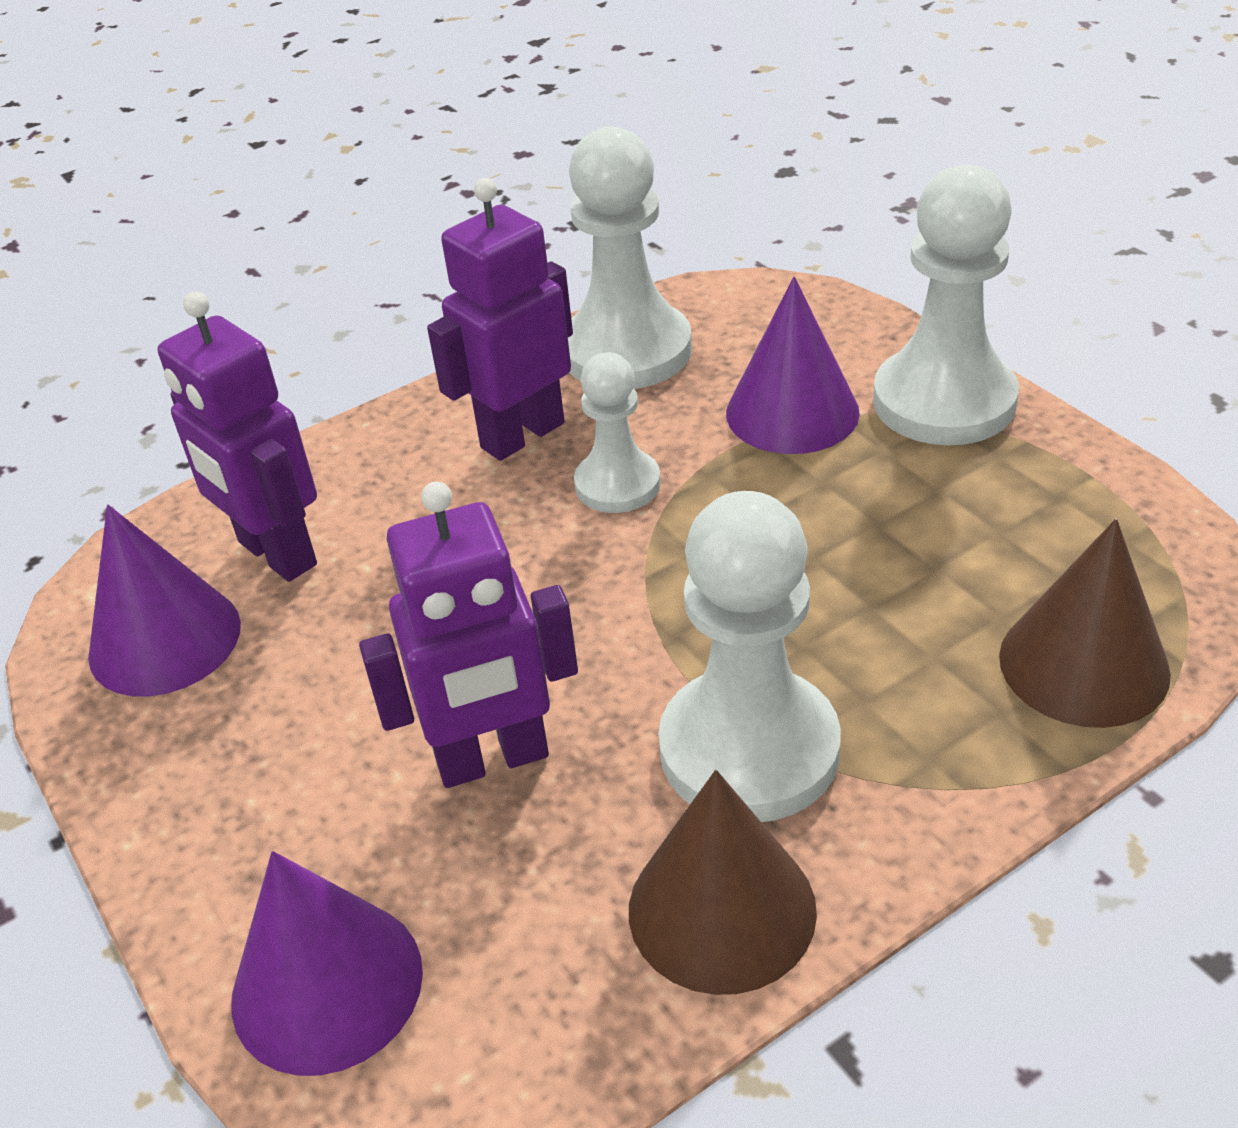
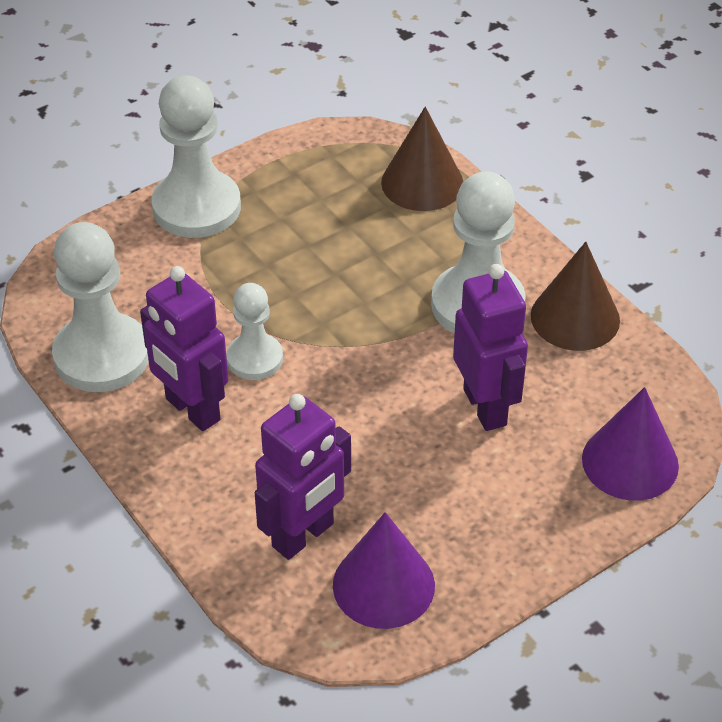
camera: 95 degrees left, 5 degrees up
(792, 412) = (193, 274): purple cone -> none

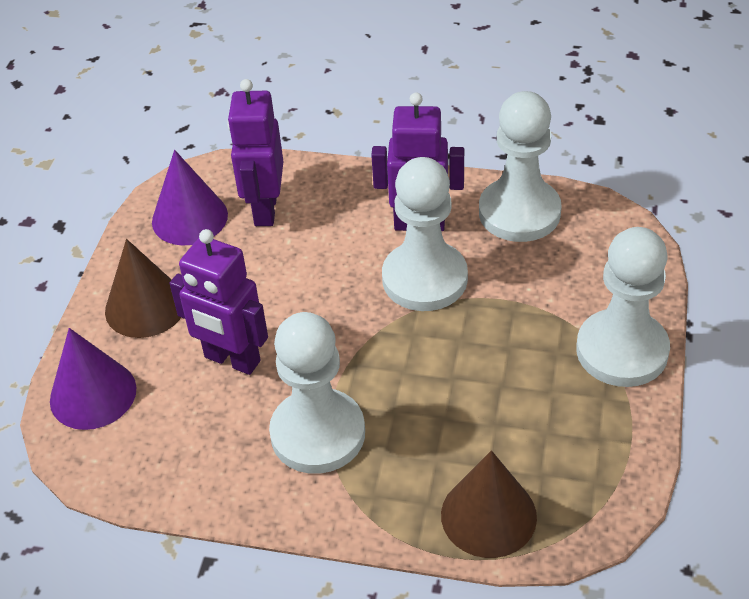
camera: 140 degrees right, 0 degrees up
(254, 359) = (424, 279): white pawn -> white pawn, size x1.71
(575, 317) = (230, 481): brown cone -> brown cone (145, 306)

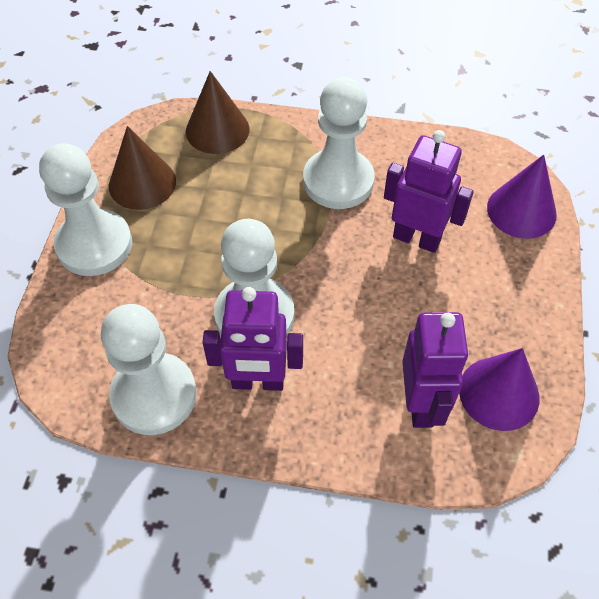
camera: 175 degrees right, 10 degrees up
(145, 306) = (507, 289): brown cone -> brown cone (142, 183)

